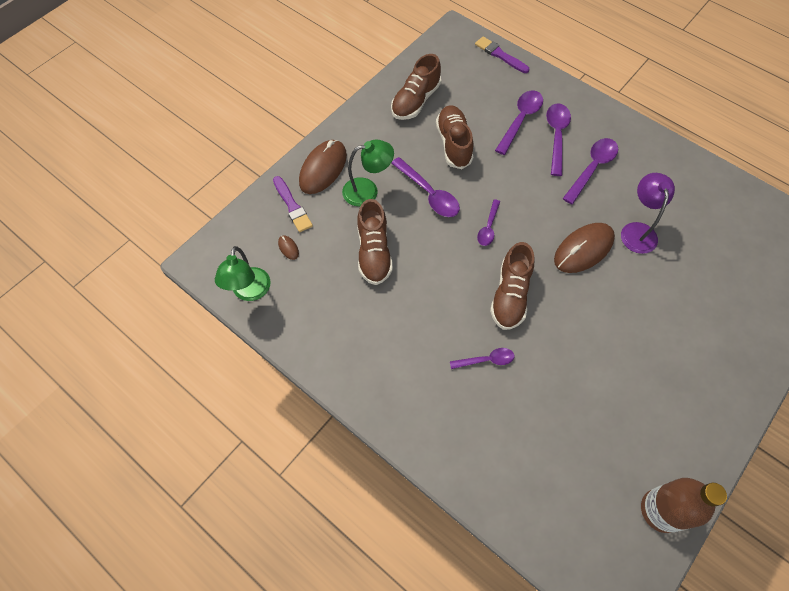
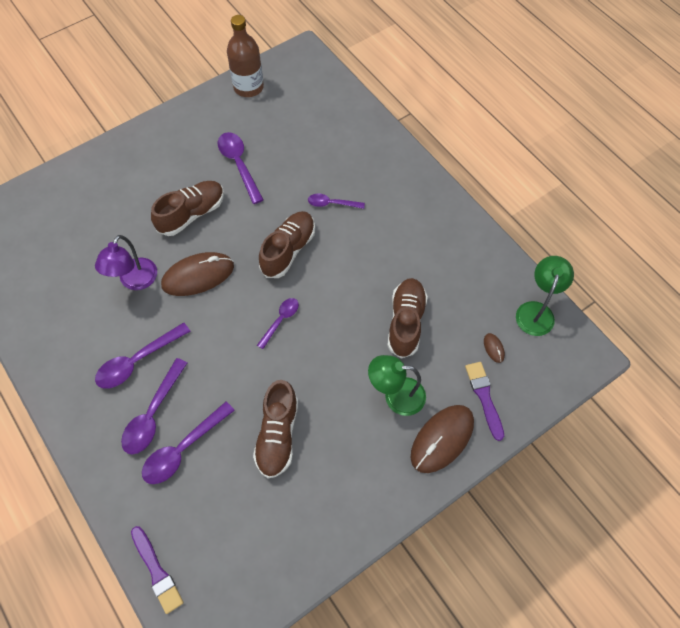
camera: 165 degrees left, 0 degrees up
(415, 101) = (302, 516): brown shoe -> brown shoe (192, 214)
(429, 193) = (329, 375): purple spoon -> purple spoon (239, 165)

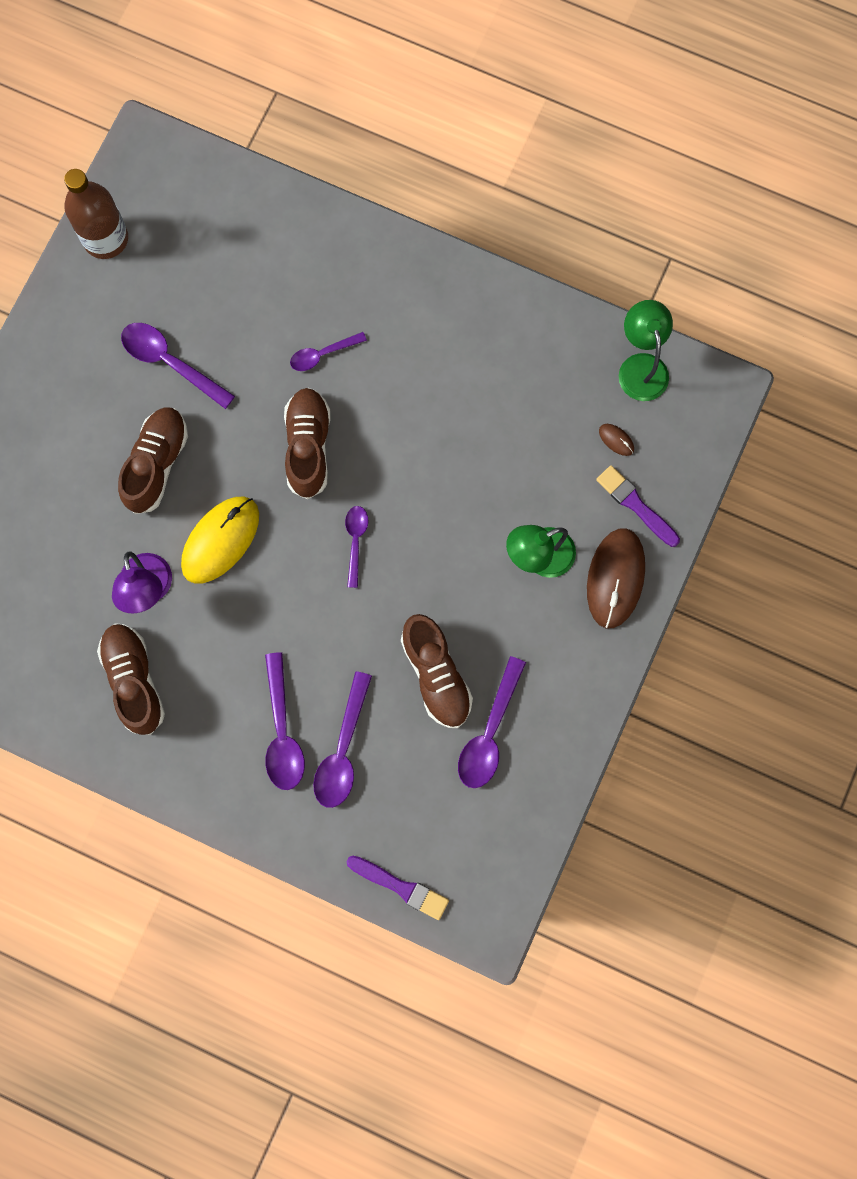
camera: 30 degrees left, 15 degrees up
(138, 361) = (222, 683): purple spoon -> purple spoon (489, 732)
(198, 276) = (220, 540): brown mouse -> yellow mouse
(406, 322) = (501, 463): brown shoe -> brown shoe (134, 680)

